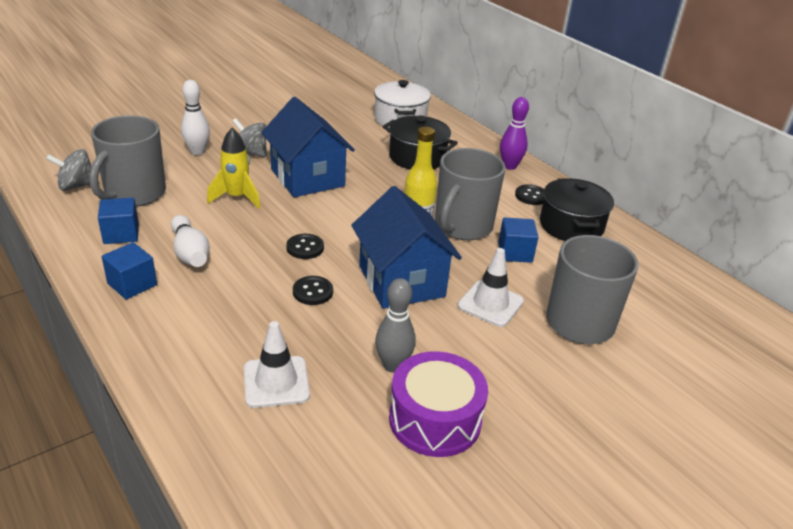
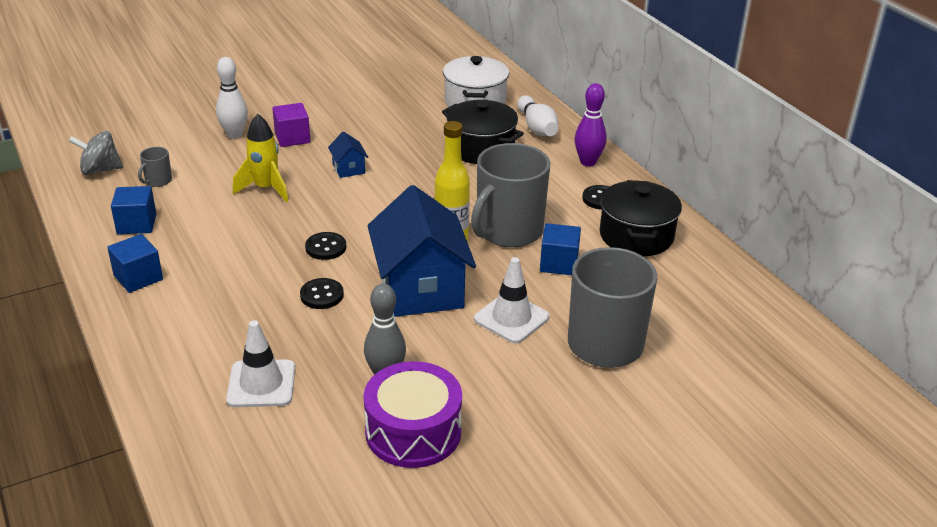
camera: 10 degrees right, 0 degrees up
(134, 194) = (158, 181): grey mug -> grey mug, size x0.41
(190, 253) = (203, 247): white bowling pin -> white bowling pin (537, 127)
(250, 153) = (292, 138): grey spinning top -> purple cube
(307, 178) = (348, 168): blue house -> blue house, size x0.42

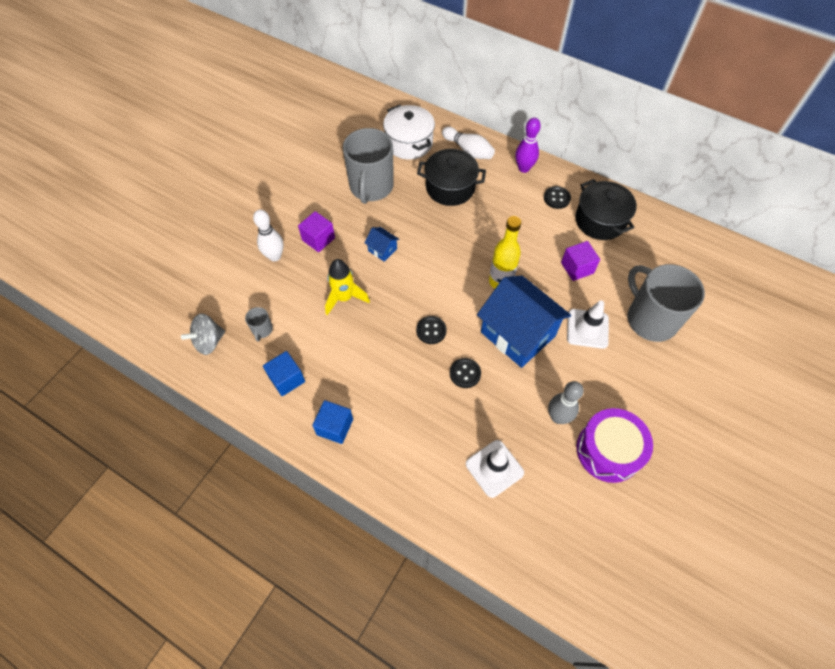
camera: 30 degrees left, 25 degrees up
(508, 231) = (527, 255): grey mug -> grey mug (371, 187)
(559, 263) = (577, 268): blue cube -> purple cube

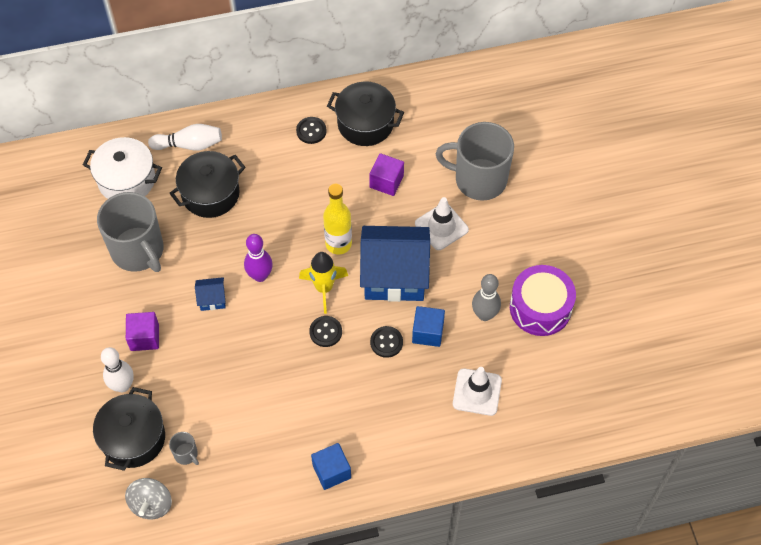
camera: 45 degrees left, 0 degrees up
(245, 292) = (133, 438): none -> black pot
(287, 379) = (253, 472): blue cube -> blue cube (427, 332)
(344, 298) = (226, 367): yellow rocket -> yellow rocket (324, 288)
(524, 168) = (256, 124): purple bowling pin -> purple bowling pin (260, 276)

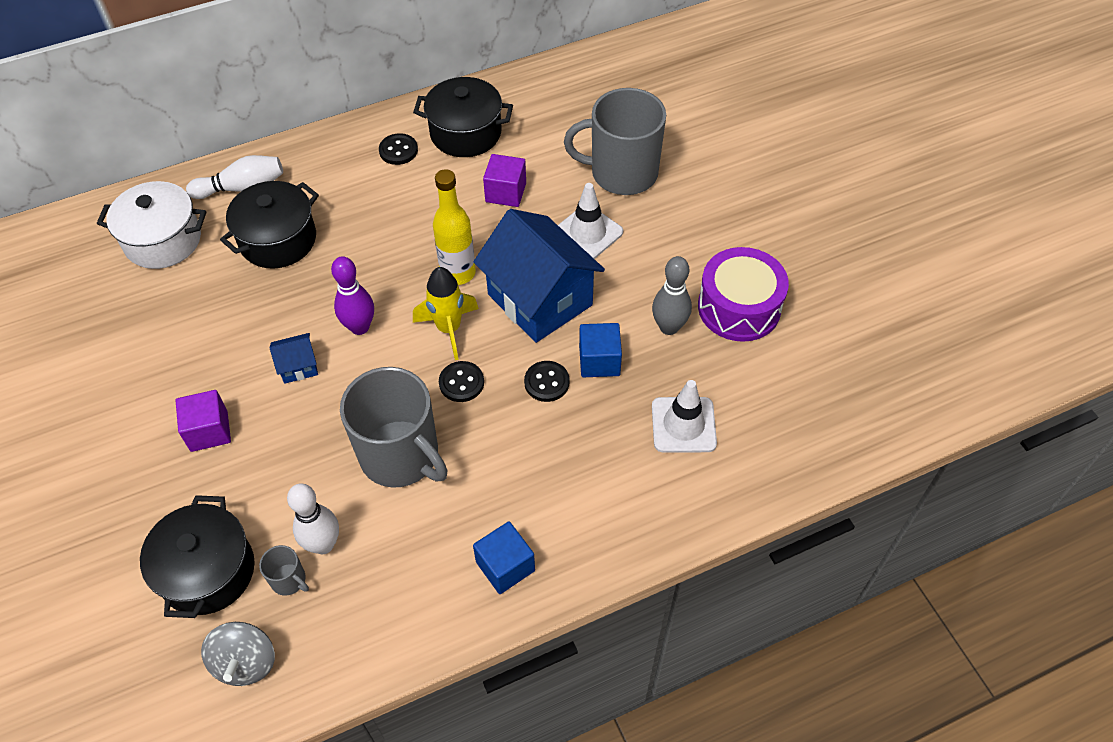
camera: 10 degrees left, 5 degrees down
(122, 385) = (184, 500): white bowling pin -> white bowling pin (323, 544)
(138, 251) = (188, 323): grey mug -> grey mug (401, 456)
(394, 276) = (540, 300): blue house -> blue house turned 60 degrees clockwise

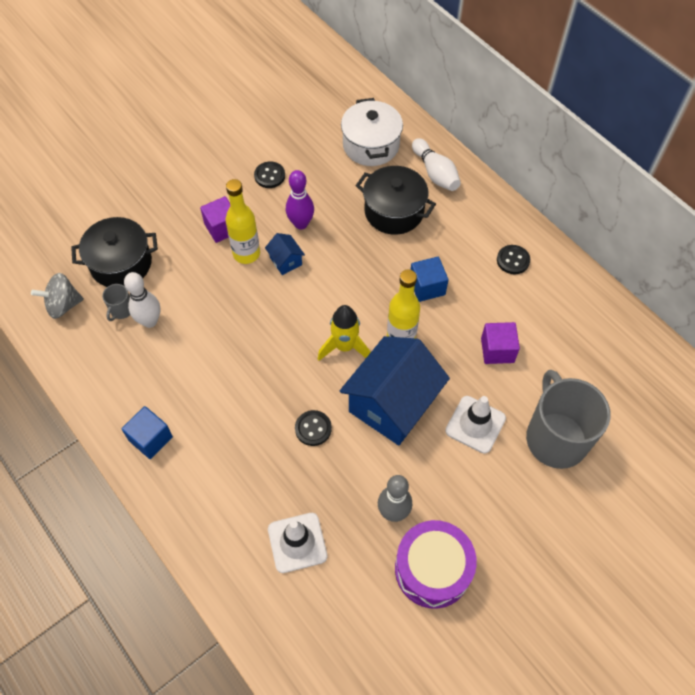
camera: 75 degrees right, 5 degrees up
(266, 409) = (246, 254): none -> yellow bottle
(359, 327) = (330, 287): purple bowling pin -> purple bowling pin (301, 224)
(401, 456) = (226, 347): grey mug -> none
(461, 383) = (298, 369): black button -> black button (269, 176)
(465, 133) = (552, 303): black pot -> none
(599, 361) = (343, 463): blue cube -> blue cube (427, 287)

